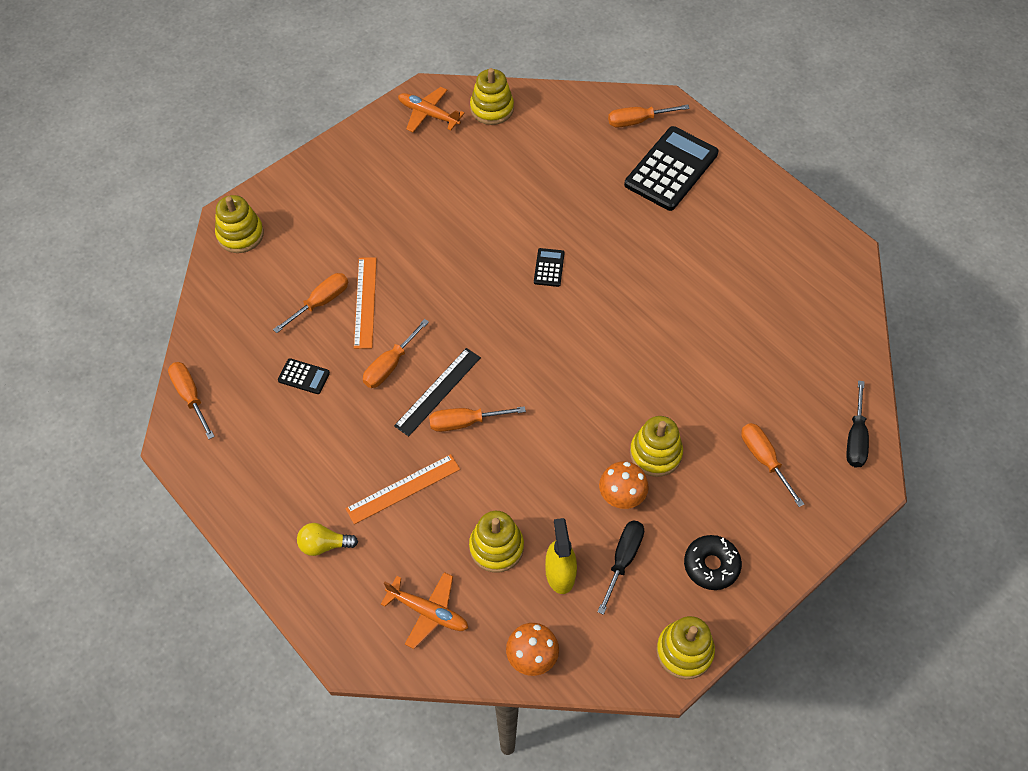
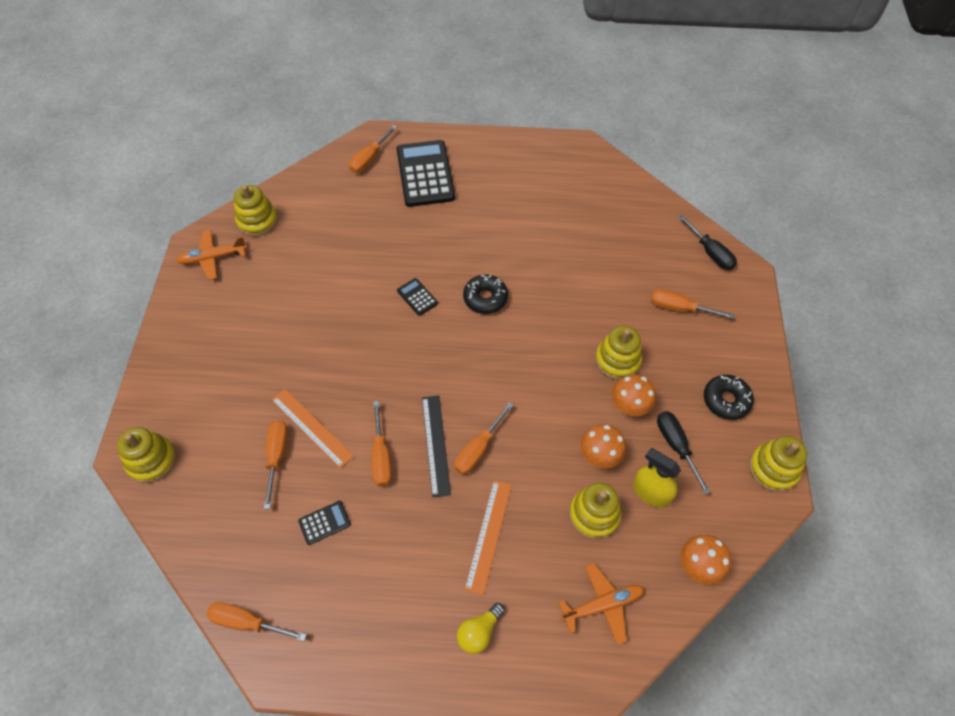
camera: 45 degrees left, 0 degrees up
(551, 511) = (599, 456): none -> orange mushroom
(603, 313) = (485, 298): none -> black donut

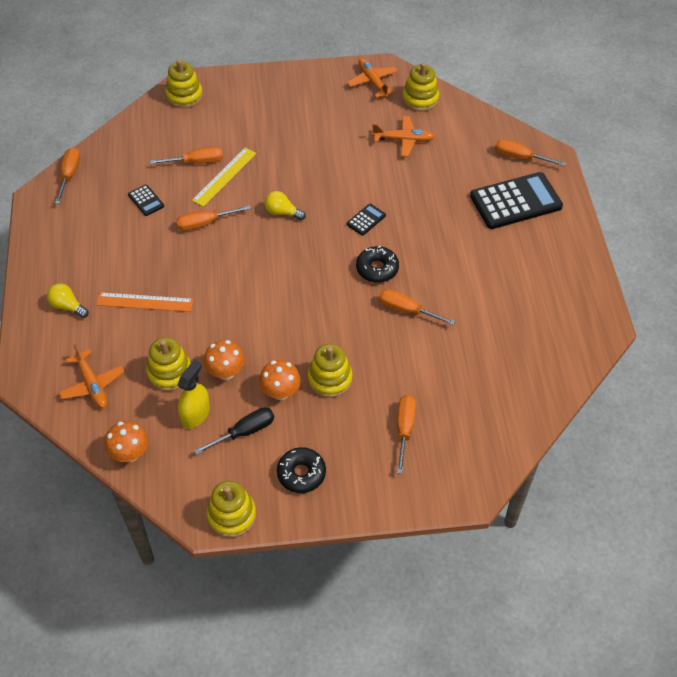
camera: 80 degrees right, 5 degrees down
(312, 427) = (224, 176): orange ruler -> yellow ruler
(313, 246) = (403, 140): none -> orange plane
(386, 373) = (282, 212): none -> yellow light bulb
(435, 444) = (220, 256): black ruler -> none
(478, 449) = (221, 285): orange screwdriver -> orange screwdriver (407, 310)
(710, 252) = (488, 456): black screwdriver -> none

